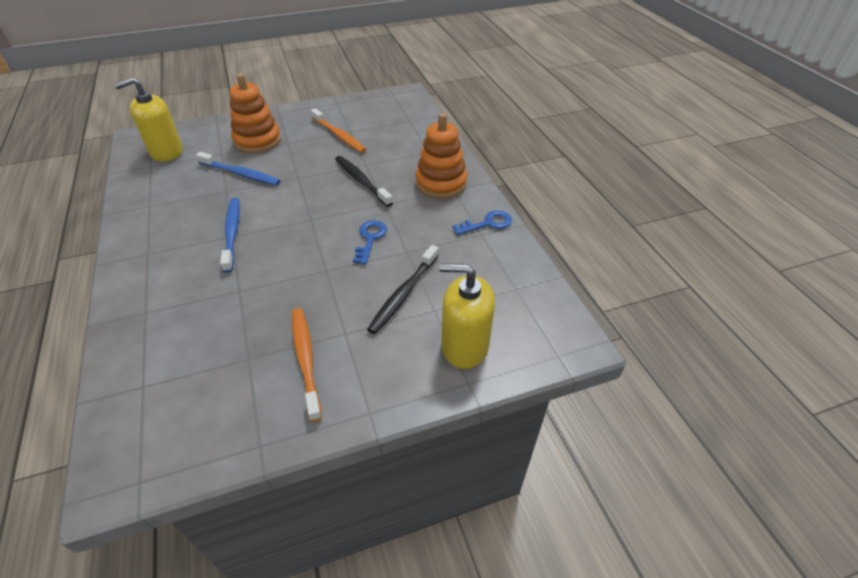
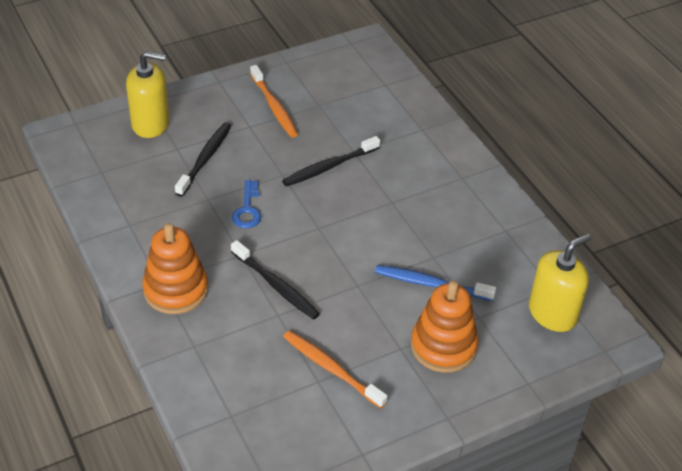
camera: 170 degrees right, 0 degrees up
(232, 233) = (393, 205): blue toothbrush -> none
(274, 275) = (329, 167): none -> black toothbrush
(487, 223) = (121, 237): blue key -> none

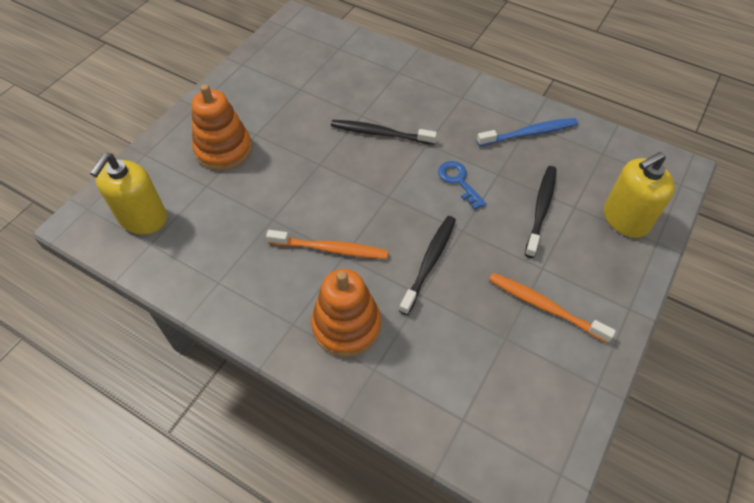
camera: 150 degrees right, 10 degrees up
(175, 290) = (446, 97): orange stacking toy -> orange stacking toy (346, 326)
(205, 159) = (541, 209): black toothbrush -> black toothbrush turned 150 degrees counterclockwise
(331, 369) = (296, 99): orange toothbrush -> orange toothbrush (330, 249)
(431, 284) = (261, 193): blue toothbrush -> blue toothbrush (529, 133)

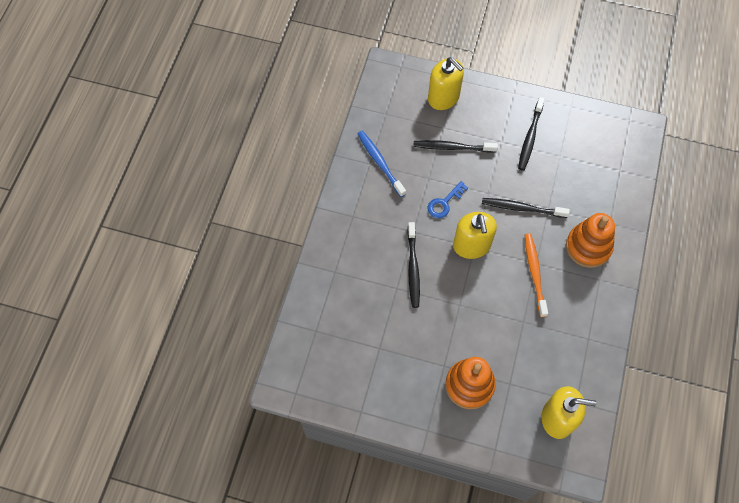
camera: 105 degrees left, 10 degrees up
(391, 194) = (471, 245): none -> yellow soap dispenser
(544, 306) = (530, 137): orange toothbrush -> black toothbrush

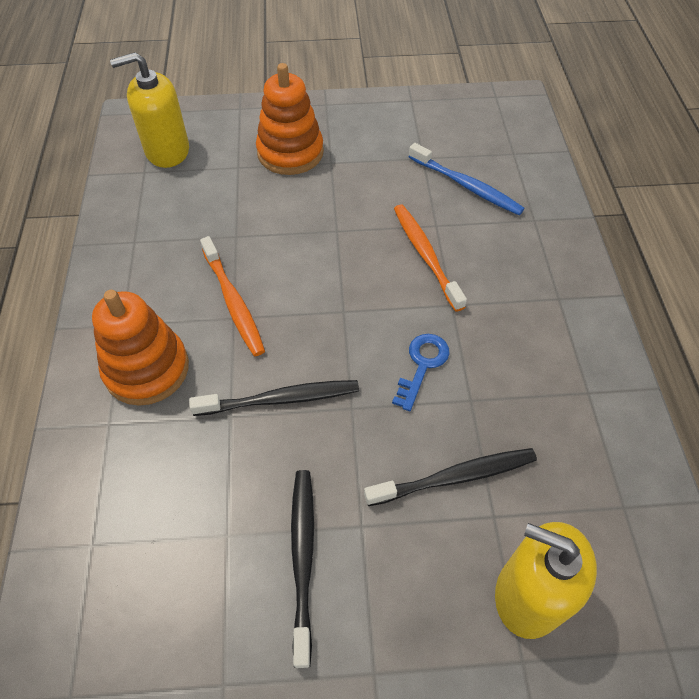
camera: 160 degrees right, 10 degrees down
(380, 163) = (571, 400): blue toothbrush -> blue toothbrush (466, 186)
(413, 268) = (425, 255): black toothbrush -> orange toothbrush
(471, 245) = (348, 312): yellow soap dispenser -> none

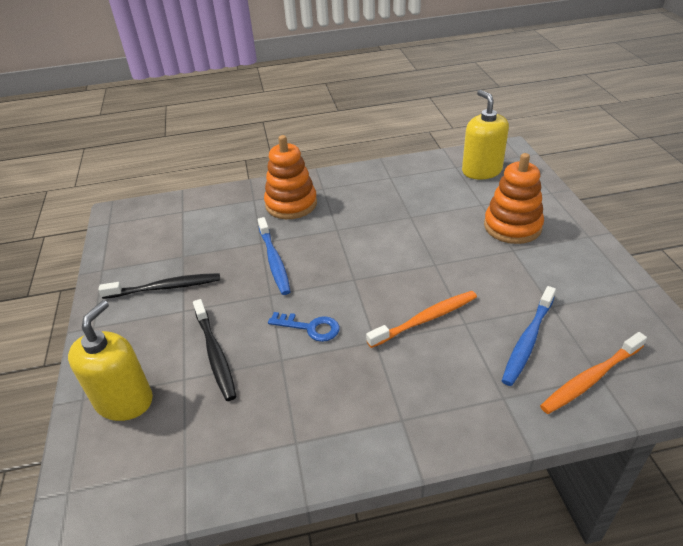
camera: 85 degrees right, 15 degrees down
(233, 302) = (350, 226): orange toothbrush -> orange toothbrush (590, 378)
(280, 399) = (274, 261): black toothbrush -> blue toothbrush

